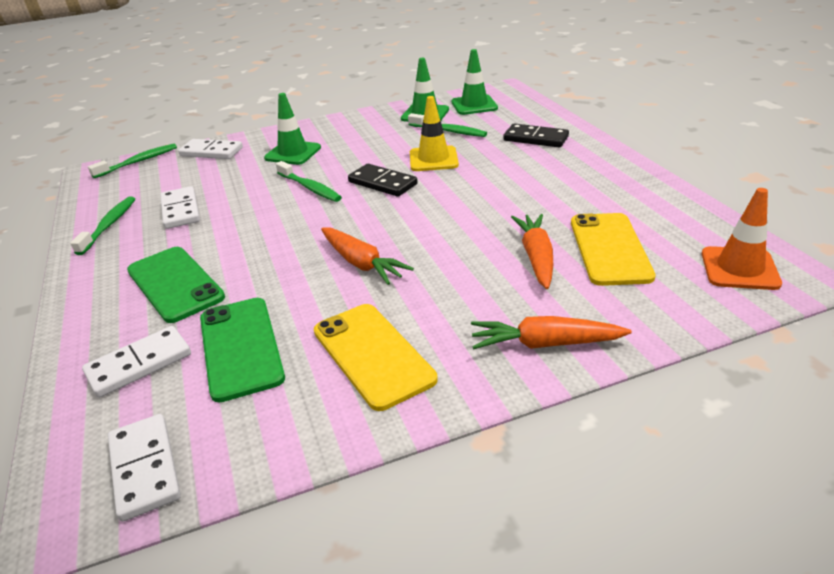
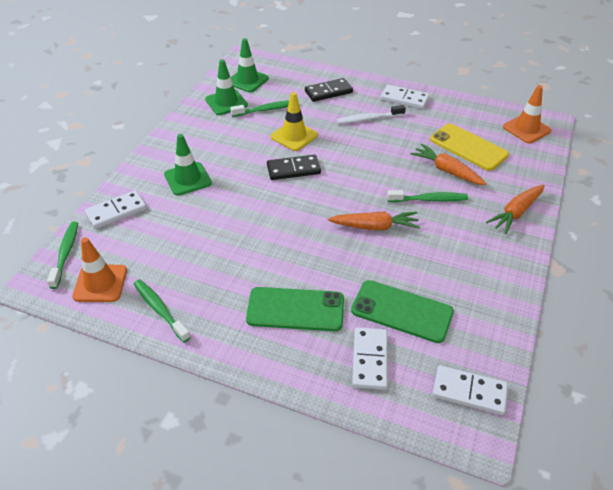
camera: 50 degrees left, 10 degrees up
(117, 189) = (100, 283): none -> orange traffic cone
(180, 210) = (193, 266): white domino -> white domino (404, 99)
(310, 188) = (253, 198): green toothbrush -> green toothbrush (429, 199)
(373, 354) = (464, 268): yellow phone -> none
(535, 175) = (368, 119): none -> white toothbrush

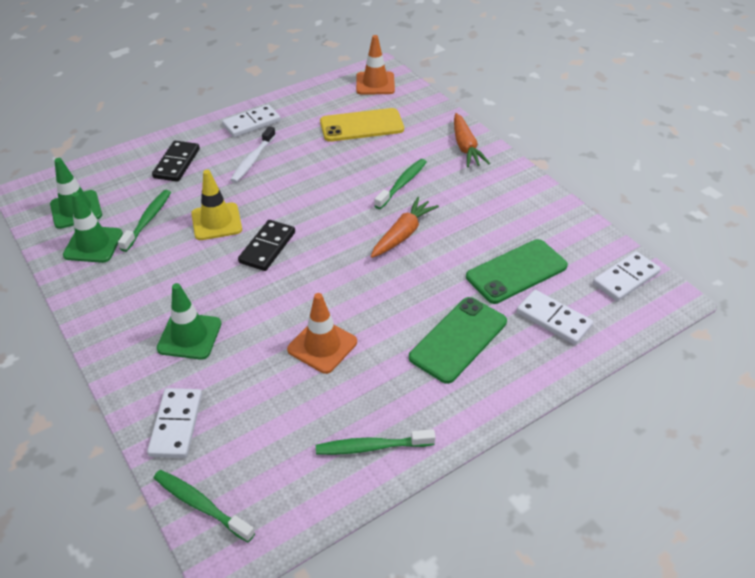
camera: 55 degrees left, 0 degrees up
(100, 283) = (284, 487): orange traffic cone -> orange traffic cone (322, 346)
(447, 171) = (377, 154): orange carrot -> none

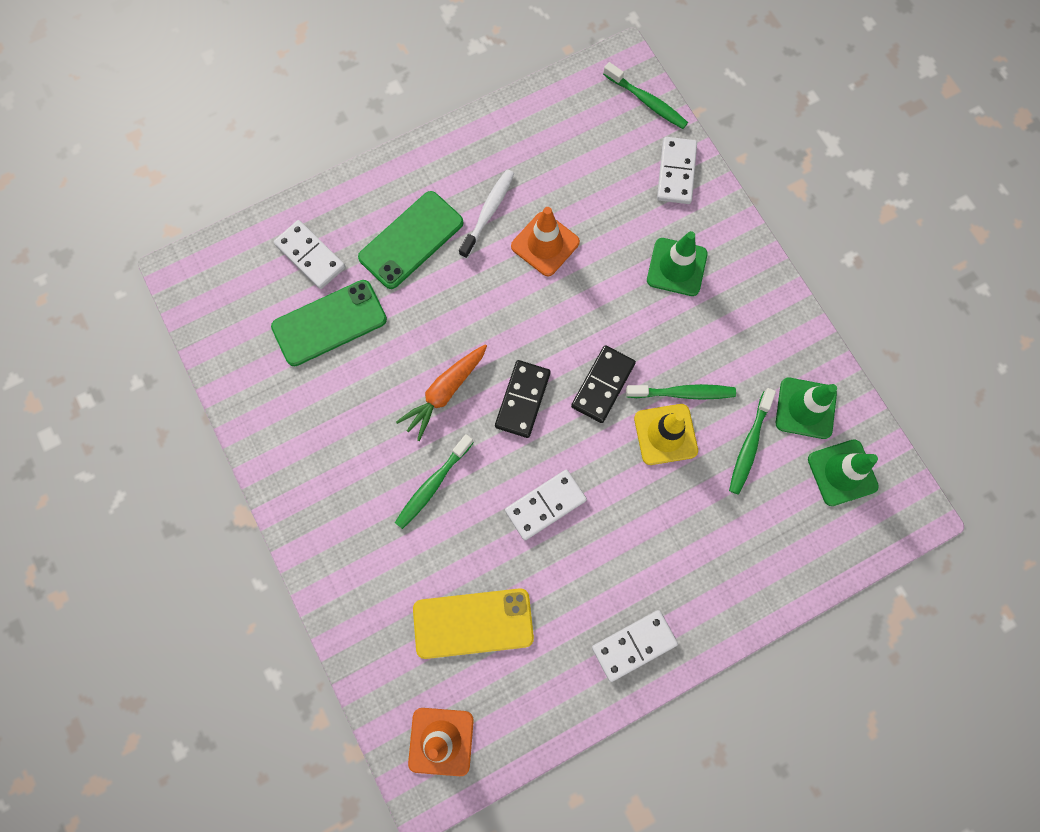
camera: 175 degrees left, 30 degrees up
(177, 163) = (730, 557): black domino -> black domino (522, 399)
(252, 160) = (628, 554): white toothbrush -> white toothbrush (488, 212)
(371, 447) = (507, 138): green toothbrush -> green toothbrush (683, 393)
(465, 147) = (334, 556): orange carrot -> none
(625, 278) = (216, 303): white domino -> white domino (545, 505)

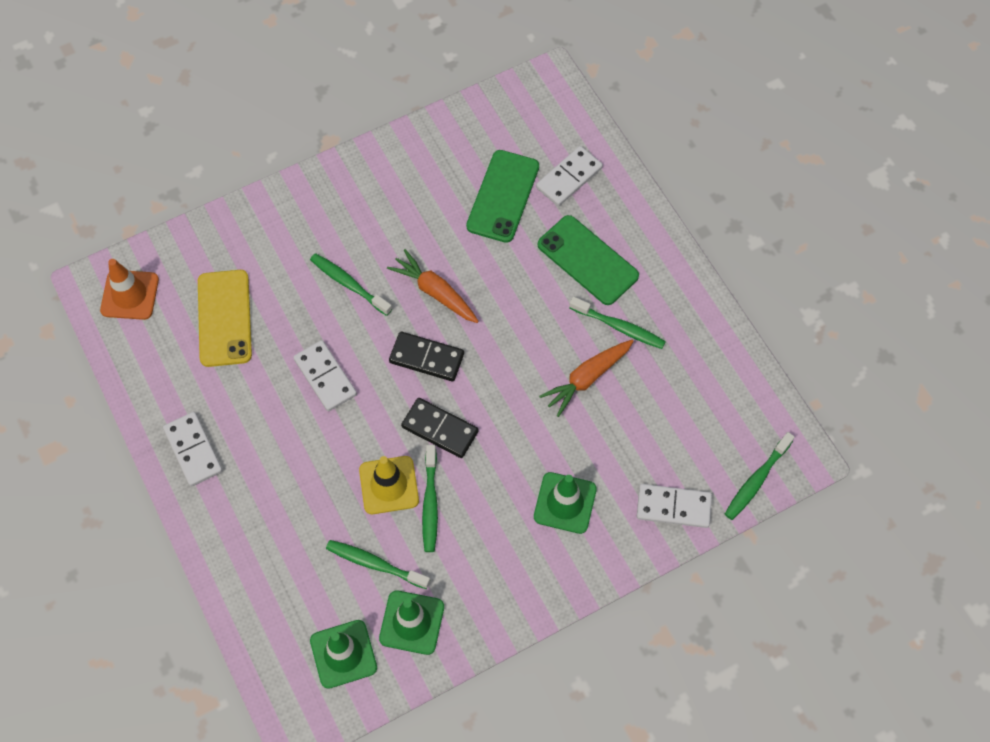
camera: 90 degrees right, 10 degrees down
(329, 323) = (503, 196): green phone -> green phone turned 45 degrees clockwise
(488, 212) = (619, 327): white toothbrush -> green toothbrush
(545, 244) = (587, 378): orange traffic cone -> orange carrot

